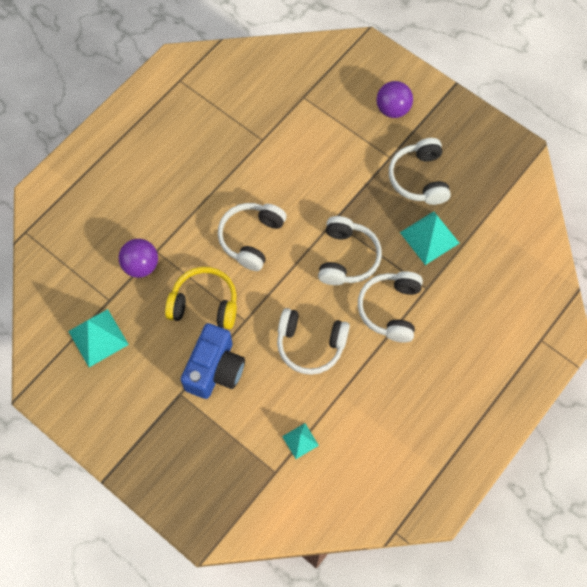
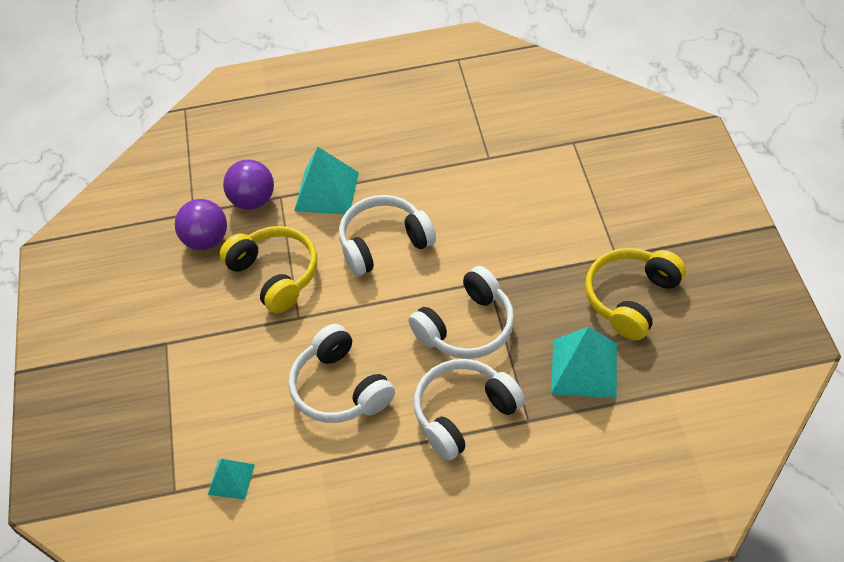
camera: 45 degrees right, 15 degrees down
(98, 338) = (148, 239): turquoise pyramid -> turquoise pyramid (326, 191)
(215, 369) = (221, 344): blue camera -> none
(392, 109) = (666, 210): purple ball -> purple ball (206, 240)
(419, 178) = (631, 298): white headphones -> yellow headphones

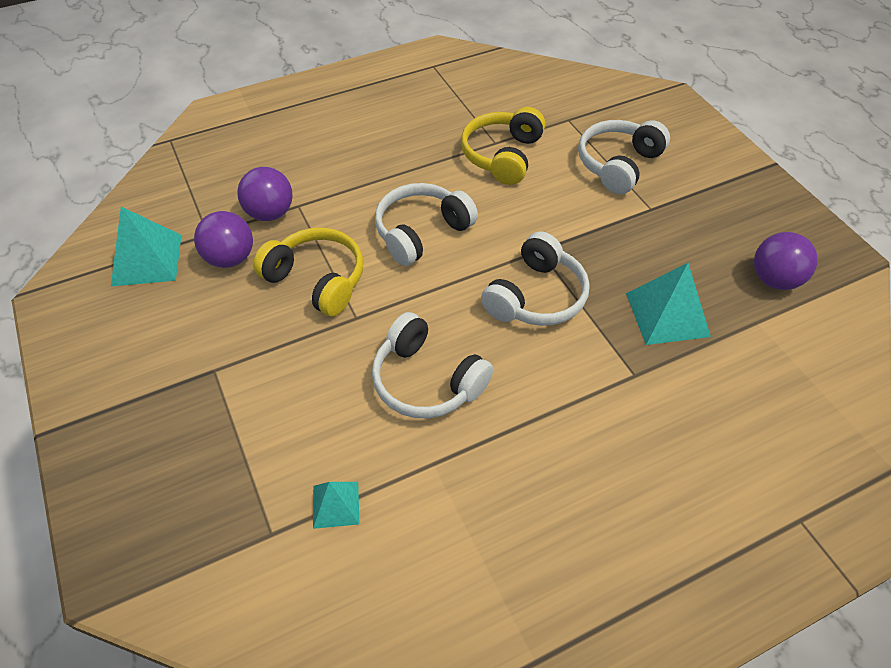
camera: 20 degrees left, 0 degrees up
(326, 191) = (345, 194): turquoise pyramid -> turquoise pyramid (147, 260)
(464, 414) = (567, 381): white headphones -> white headphones (618, 164)
(631, 298) = (682, 243): yellow headphones -> yellow headphones (502, 155)
(707, 353) = (774, 279): none -> purple ball

